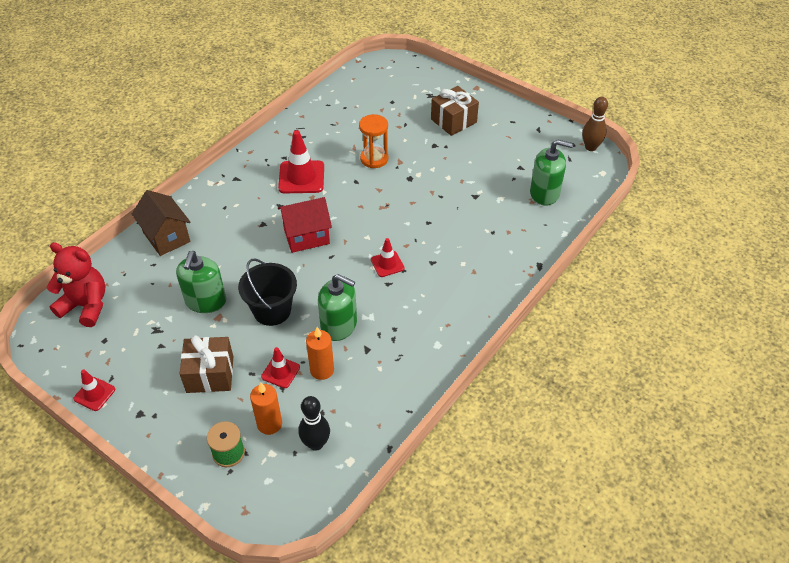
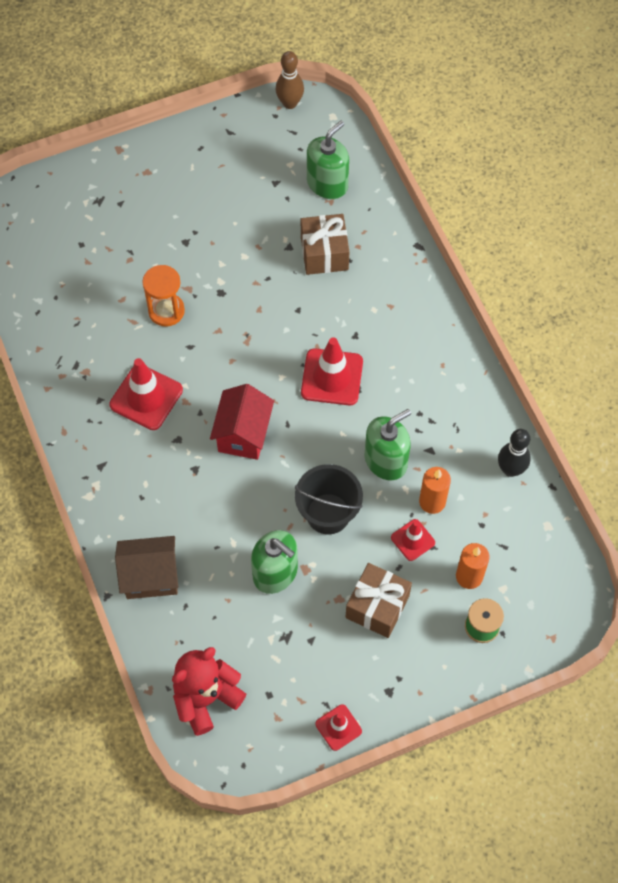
camera: 60 degrees left, 15 degrees up
(316, 443) = (513, 546): black bowling pin -> black bowling pin (510, 469)
(387, 264) = (332, 377): red traffic cone -> red traffic cone, size x1.75
(453, 121) = (159, 202): brown gift -> brown gift (324, 253)

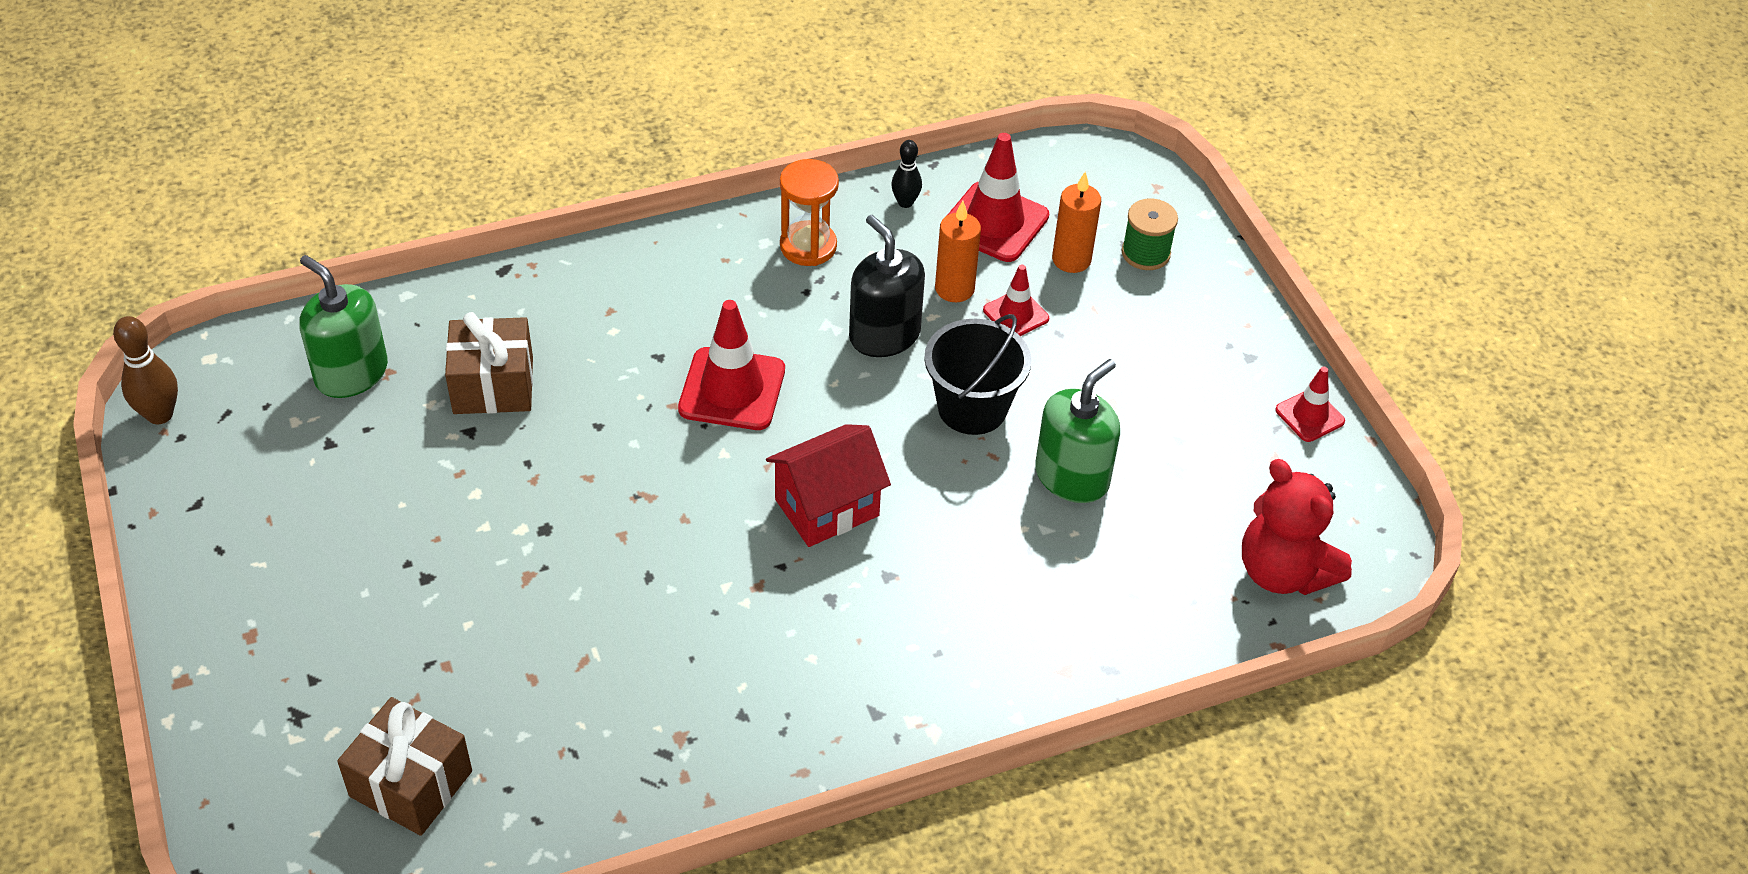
camera: 90 degrees left, 15 degrees down
(146, 397) = (744, 643): red traffic cone -> red traffic cone (994, 222)
(151, 576) = (1083, 641): brown house -> none
(166, 311) = (569, 609): orange hourglass -> orange hourglass (808, 246)
(243, 434) = (827, 508): red house -> red house turned 45 degrees counterclockwise
(377, 606) = (1122, 361): brown gift -> brown gift (411, 784)
(386, 460) = (884, 335): green soap dispenser -> black soap dispenser
(510, 469) = (905, 202): black bowling pin -> black bowling pin, size x0.66

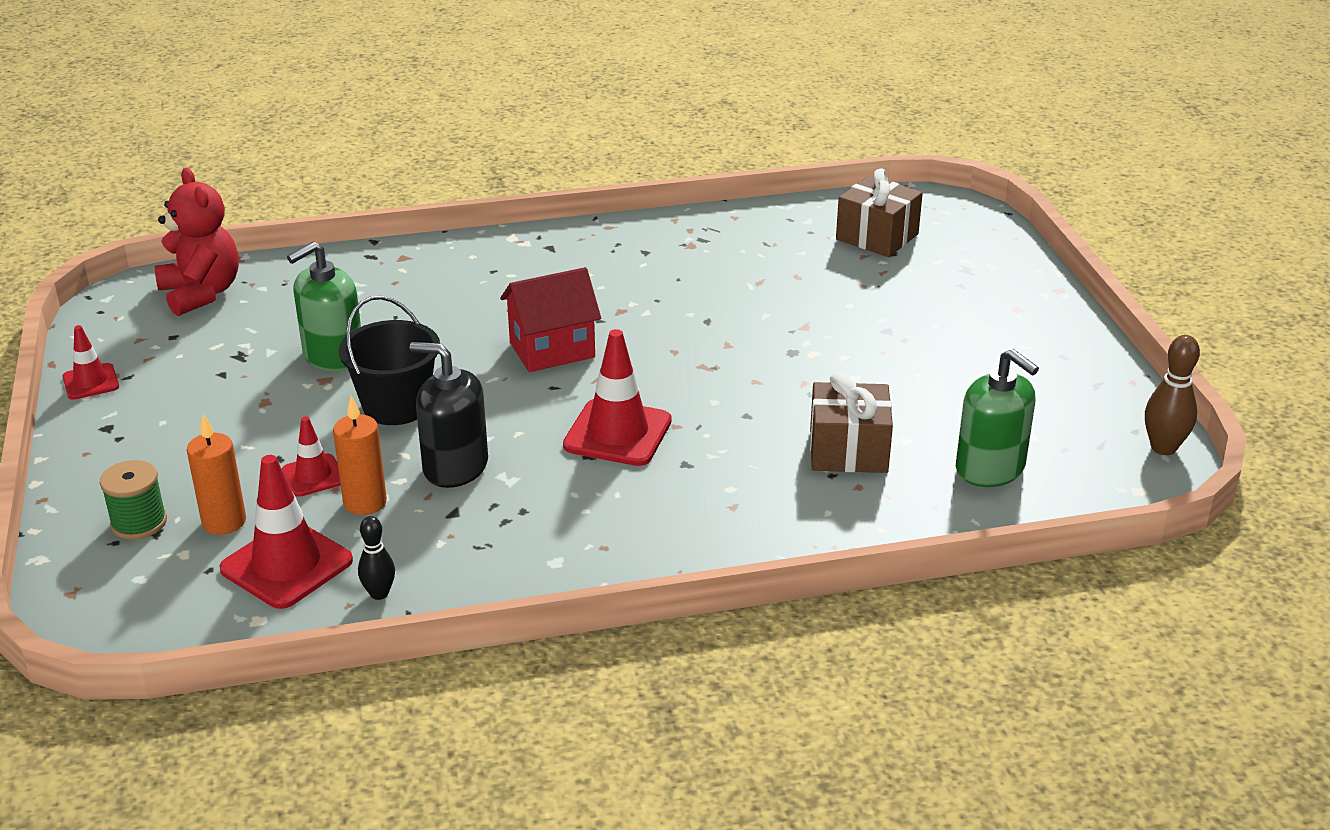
camera: 170 degrees left, 15 degrees down
(808, 246) = (508, 554): orange hourglass -> none
(884, 335) = (455, 467): black soap dispenser -> black soap dispenser turned 135 degrees clockwise

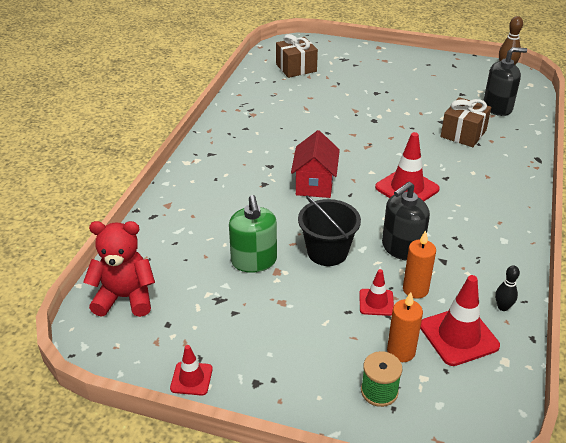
camera: 60 degrees left, 5 degrees up
(990, 469) = (497, 107): green soap dispenser -> black soap dispenser

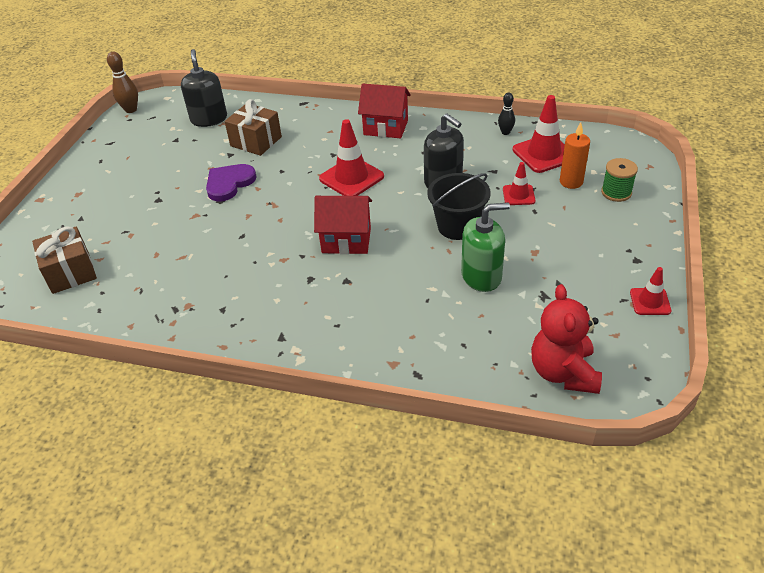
camera: 90 degrees left, 5 degrees up
(397, 123) = (229, 183): none -> purple heart
(415, 289) = (497, 174): orange candle -> none
(499, 213) = (385, 127): none -> red house

